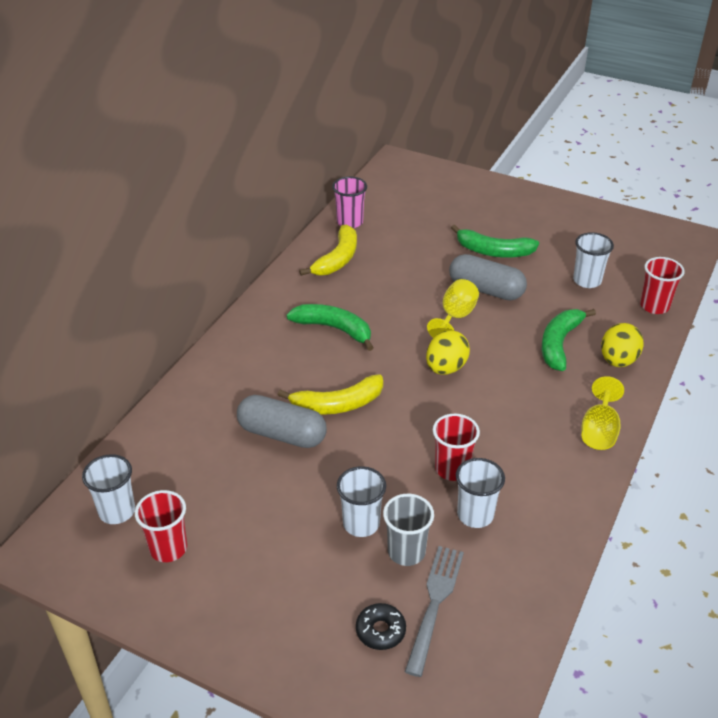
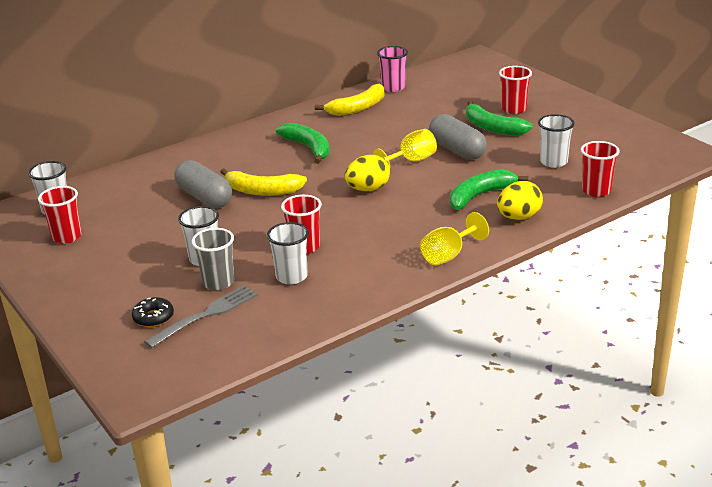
camera: 30 degrees right, 10 degrees down
(493, 223) = (514, 109): none -> red cup

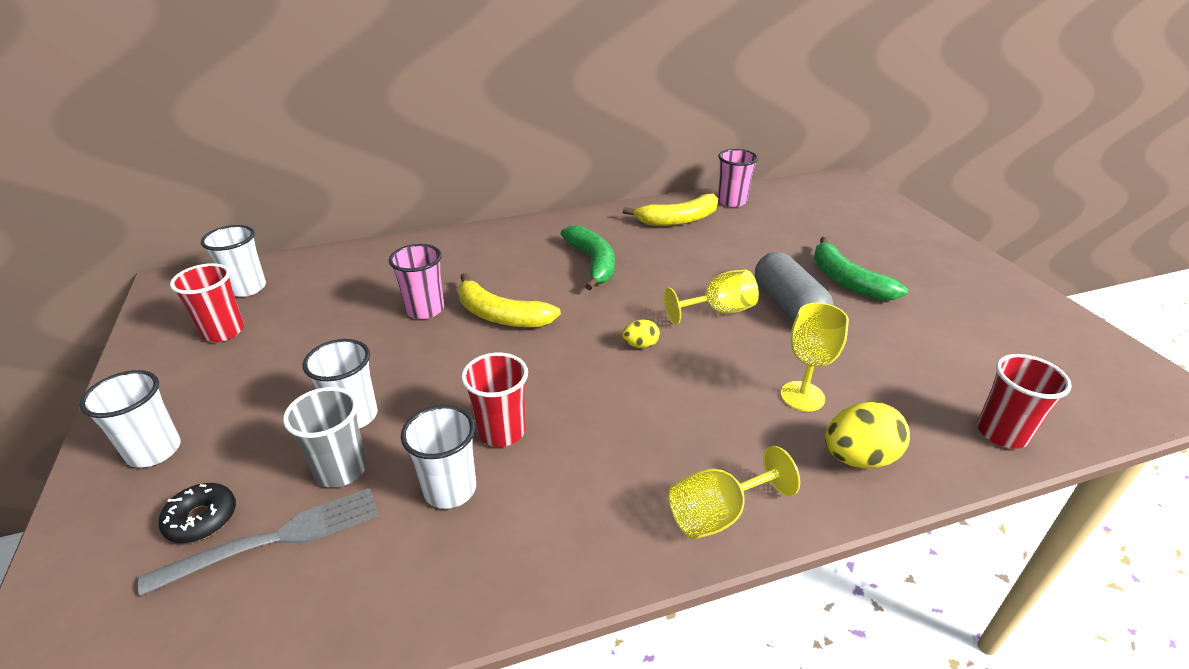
camera: 15 degrees right, 5 degrees up
(205, 197) = (425, 309): grey capsule -> pink cup
(368, 189) = (640, 345): yellow egg -> yellow egg, size x0.54
(479, 196) = (802, 396): green banana -> yellow goblet
(514, 109) = (883, 259): red cup -> none
(553, 162) = (932, 358): white cup -> white cup (154, 451)

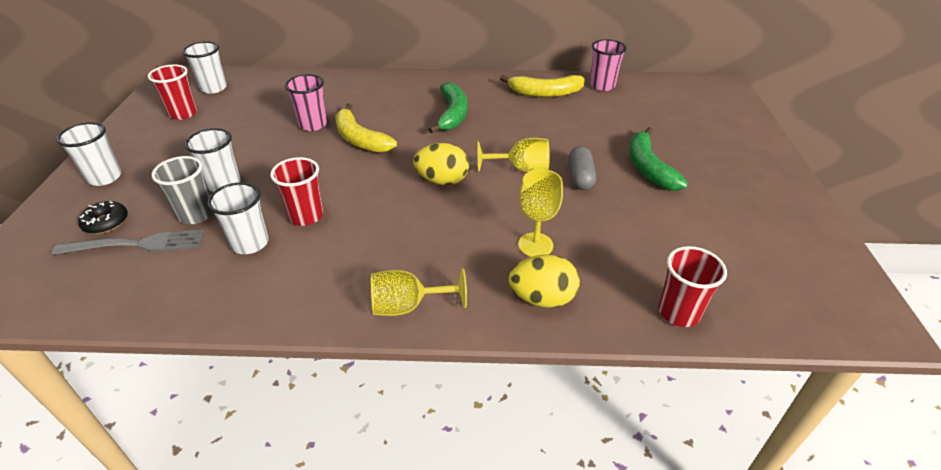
camera: 20 degrees right, 5 degrees up
(640, 345) = (442, 181): yellow egg -> yellow egg, size x1.84
(788, 306) = (580, 177): grey capsule -> grey capsule, size x0.66

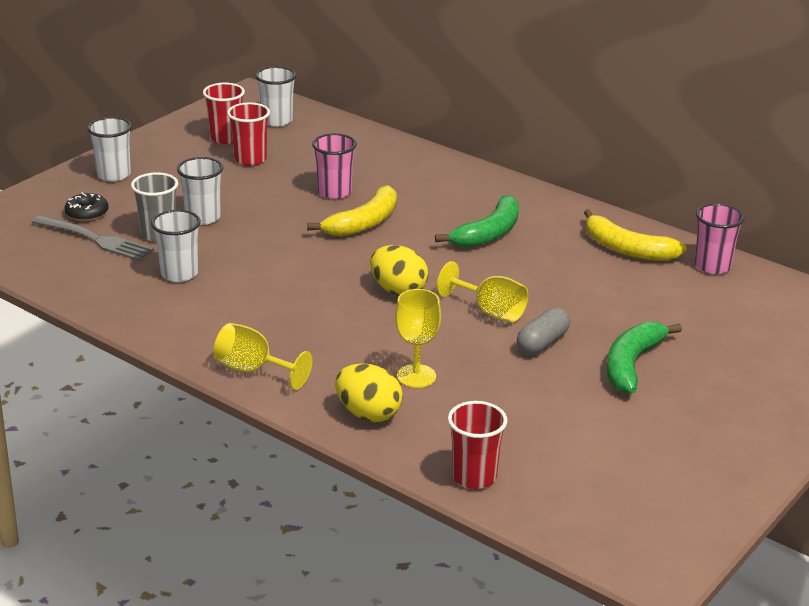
camera: 35 degrees right, 10 degrees down
(306, 216) = (244, 271): red cup -> red cup (250, 159)
(360, 139) = (364, 223): yellow banana -> yellow banana turned 135 degrees counterclockwise

